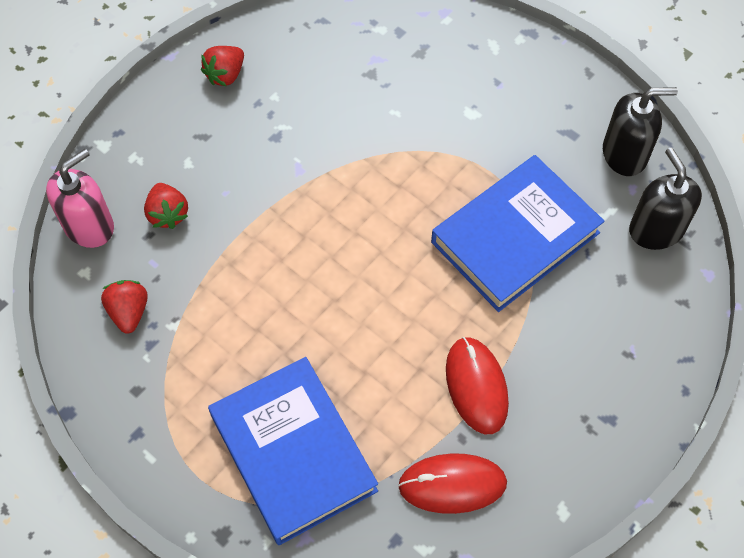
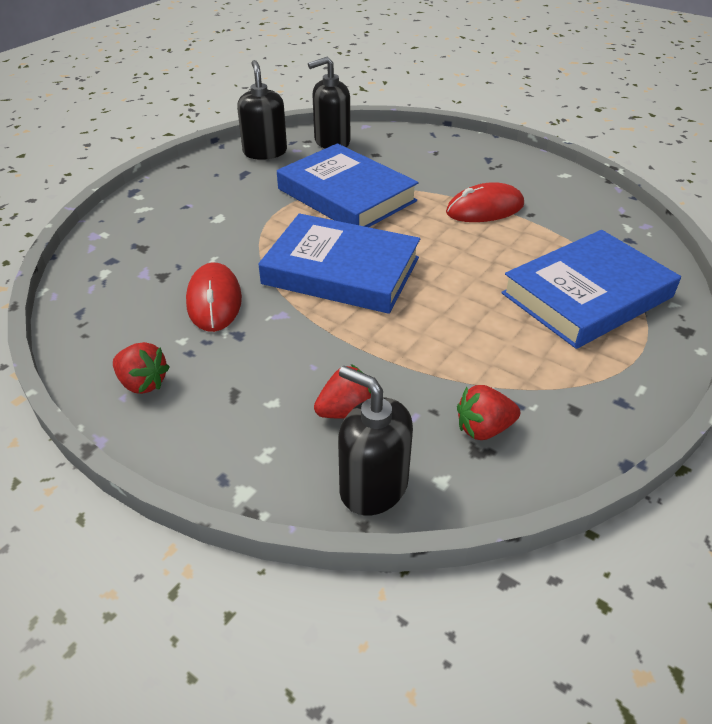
camera: 95 degrees left, 20 degrees down
(89, 226) = (373, 487): pink soap dispenser -> black soap dispenser
(362, 222) = (341, 271): none -> blue book
(452, 484) = (570, 217): red mouse -> red mouse (214, 301)

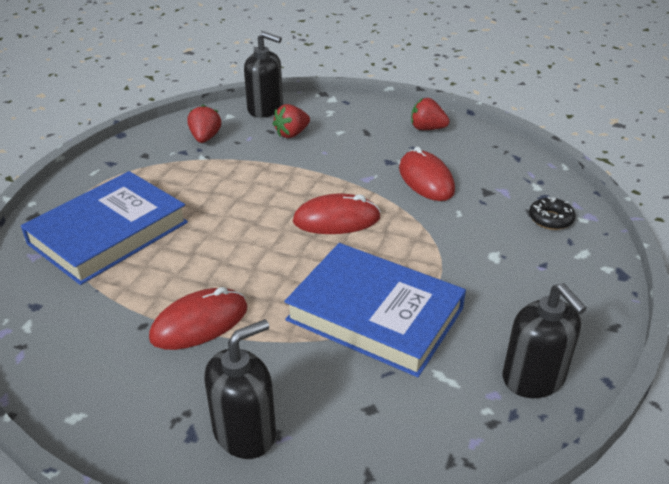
camera: 165 degrees right, 5 degrees down
(134, 238) = (550, 219): none -> black donut
(332, 142) = (452, 427): black soap dispenser -> black soap dispenser (245, 432)
(341, 271) = (336, 219): blue book -> red mouse
(483, 428) = (205, 138): red strawberry -> red strawberry turned 60 degrees counterclockwise

